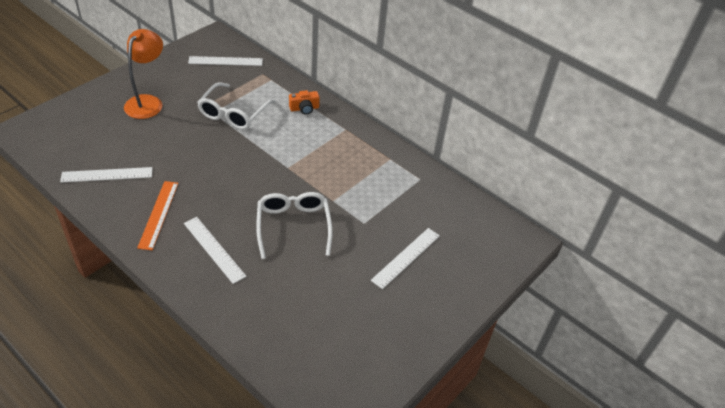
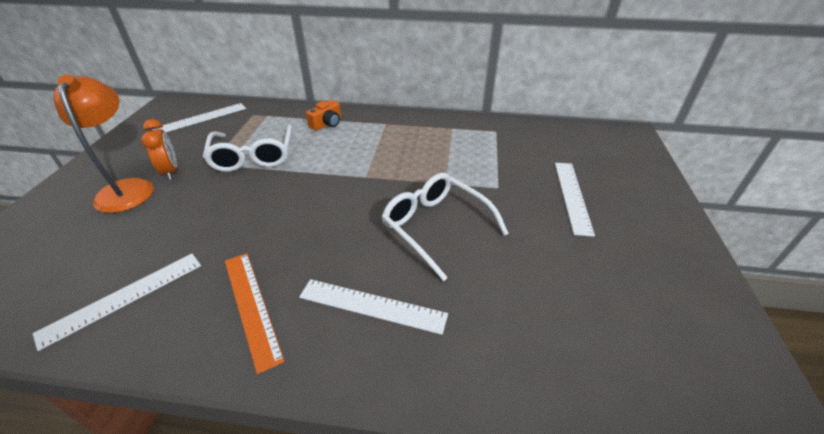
camera: 30 degrees left, 5 degrees down
(178, 101) = (171, 171): none -> orange clock

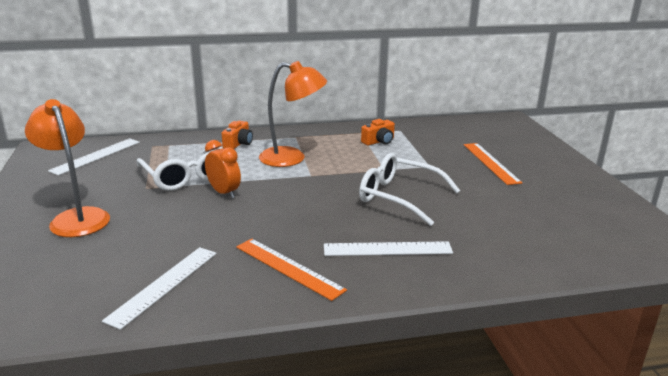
camera: 20 degrees left, 15 degrees down
(171, 171) = (110, 199): orange clock -> orange clock (224, 193)
(363, 150) = (292, 158): none -> orange lamp
(464, 143) = (379, 141): none -> orange camera
(572, 196) = (491, 163): white ruler -> orange ruler

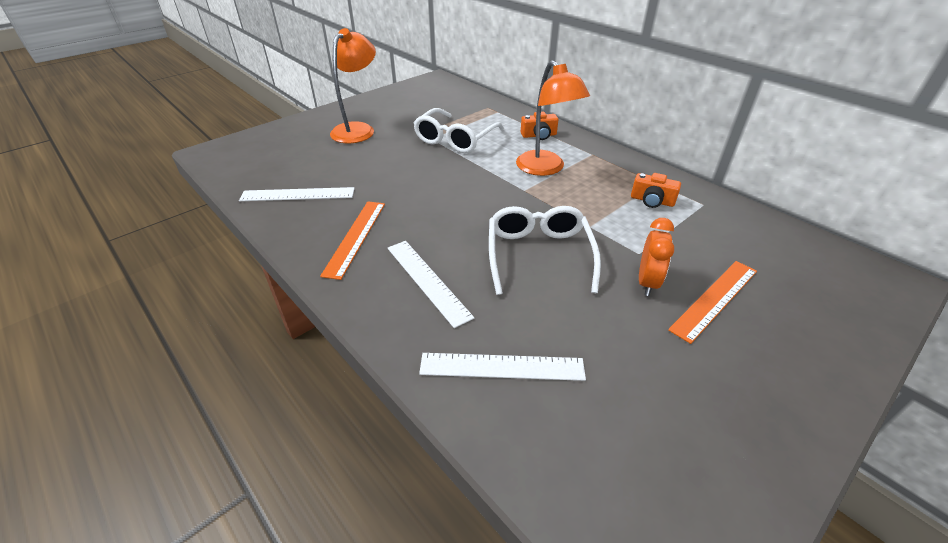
camera: 60 degrees right, 15 degrees up
(96, 156) = (447, 97): white ruler -> white ruler (502, 366)
(224, 193) = (446, 164): orange clock -> orange clock (647, 282)

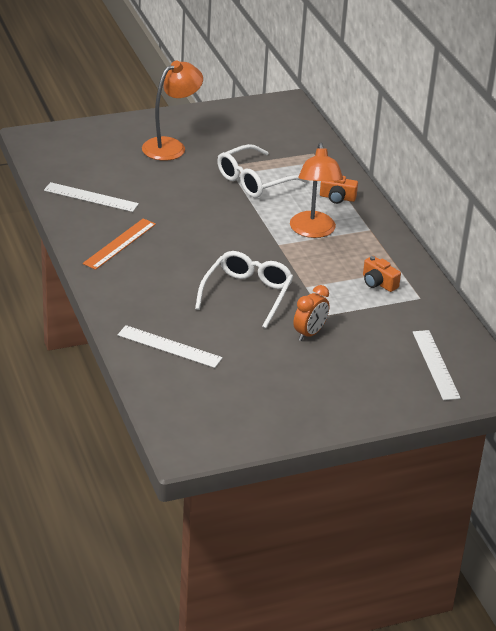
camera: 20 degrees right, 5 degrees down
(427, 280) = (154, 287): white ruler -> white ruler (436, 364)
(715, 299) = (347, 356): orange ruler -> none

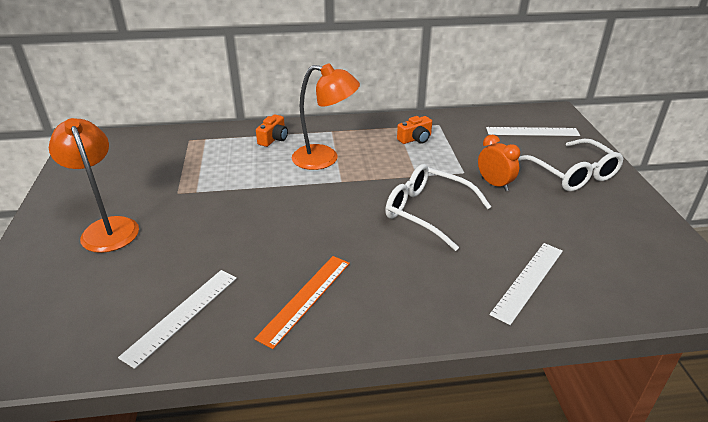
camera: 75 degrees left, 0 degrees up
(120, 244) = (305, 299): orange ruler -> orange ruler turned 75 degrees clockwise
(255, 181) = (218, 179): white glasses -> white glasses (572, 173)

